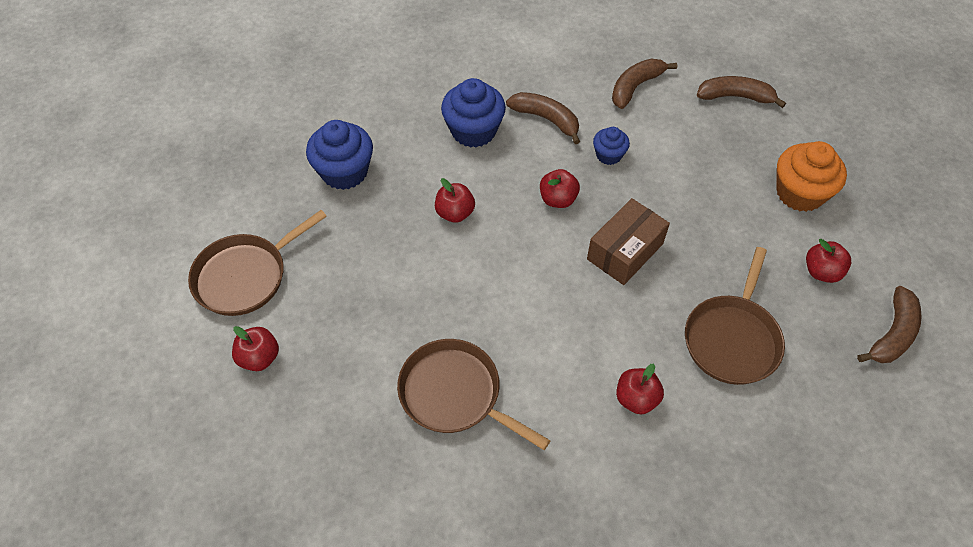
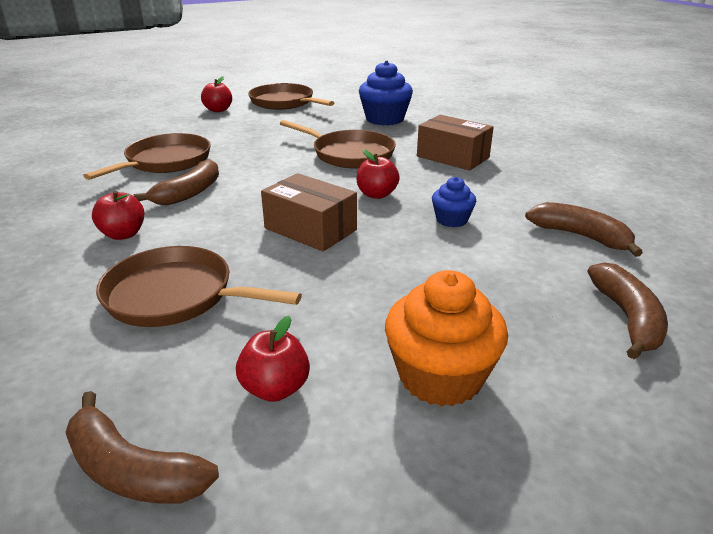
camera: 85 degrees right, 25 degrees down
(455, 213) = (350, 154): red apple -> brown pan
(473, 131) = (452, 157): blue cupcake -> brown box
(546, 119) = (488, 187): brown banana -> brown banana (189, 193)

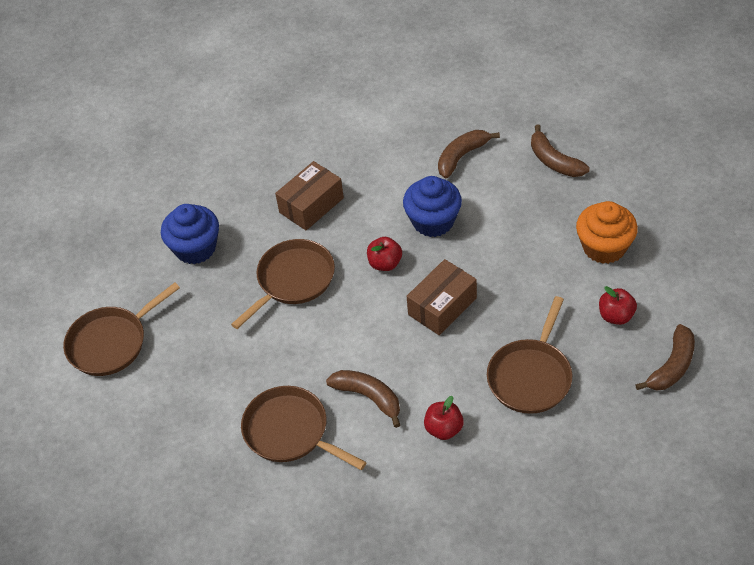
camera: 80 degrees left, 20 degrees up
(218, 110) = (125, 409): red apple -> none
(451, 220) = (433, 221): blue cupcake -> blue cupcake, size x1.78
(627, 318) = (554, 161): brown banana -> brown banana turned 135 degrees counterclockwise

